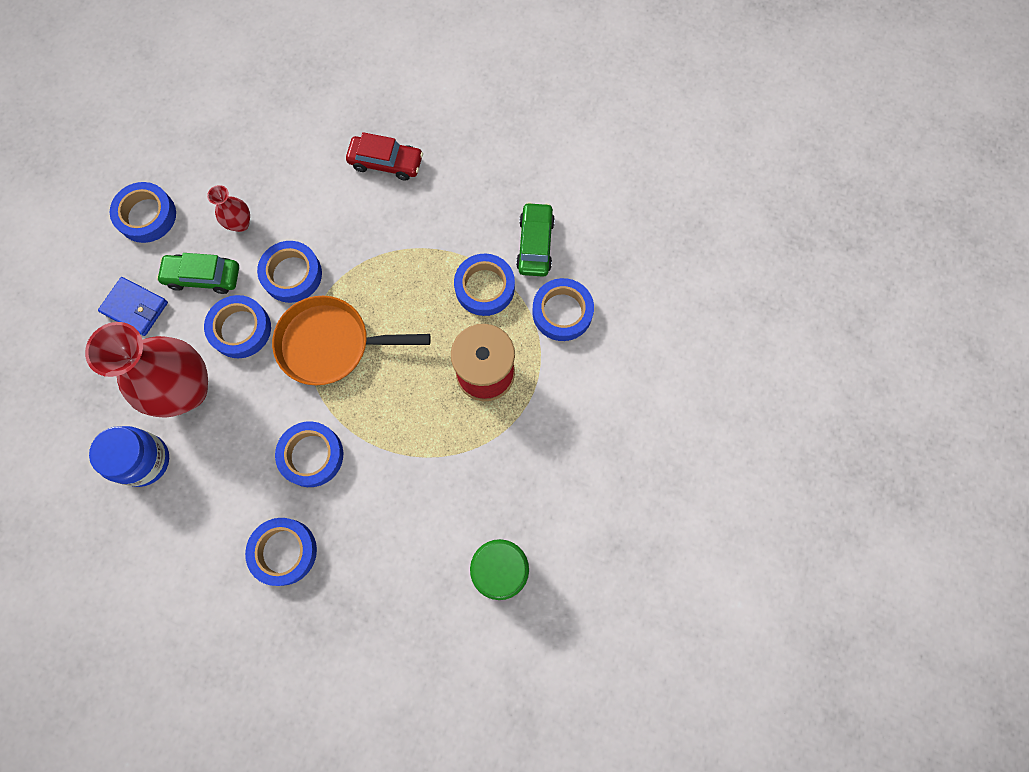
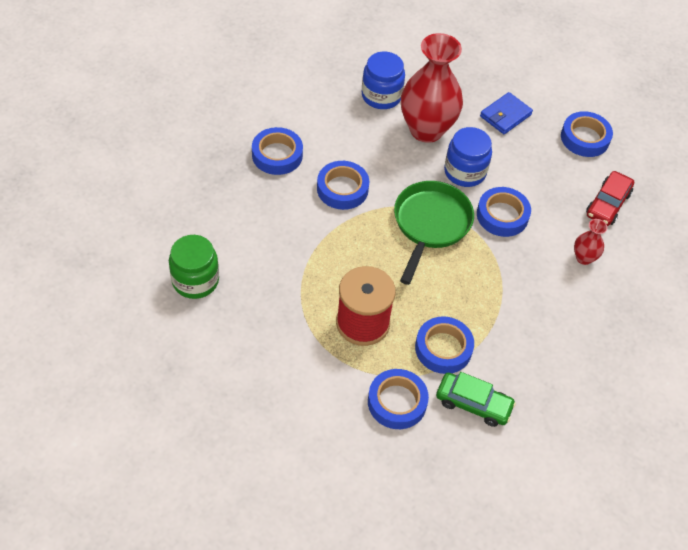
camera: 105 degrees right, 20 degrees down
(203, 277) = (519, 160): green car -> none
(240, 223) = (560, 193): red vase -> red vase (584, 258)
(240, 329) = (465, 172): blue tape -> blue jar
(331, 344) = (430, 224): orange pan -> green pan
(386, 162) = (594, 311): red car -> red car (608, 204)

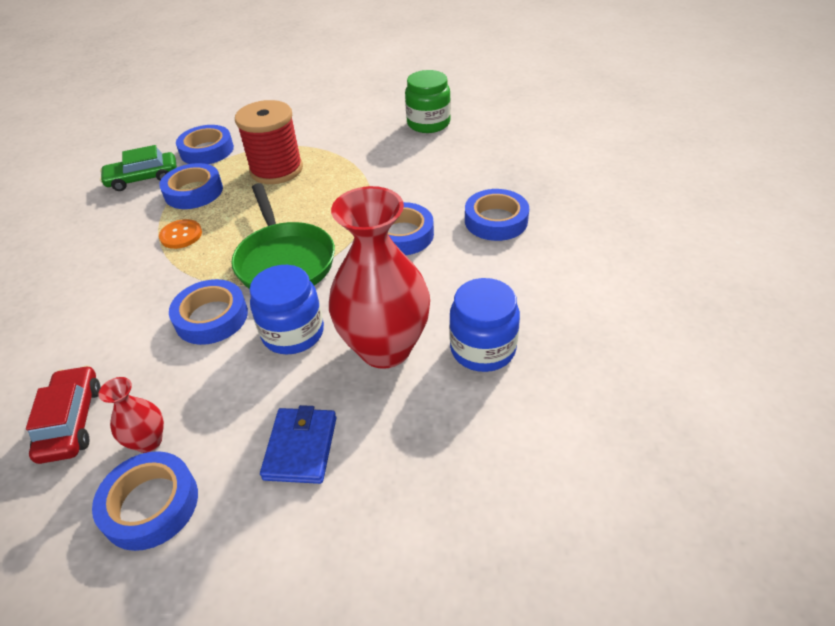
camera: 145 degrees right, 10 degrees down
(481, 303) = (181, 235): none -> orange button
(584, 258) = (83, 336): red vase -> red vase (148, 441)

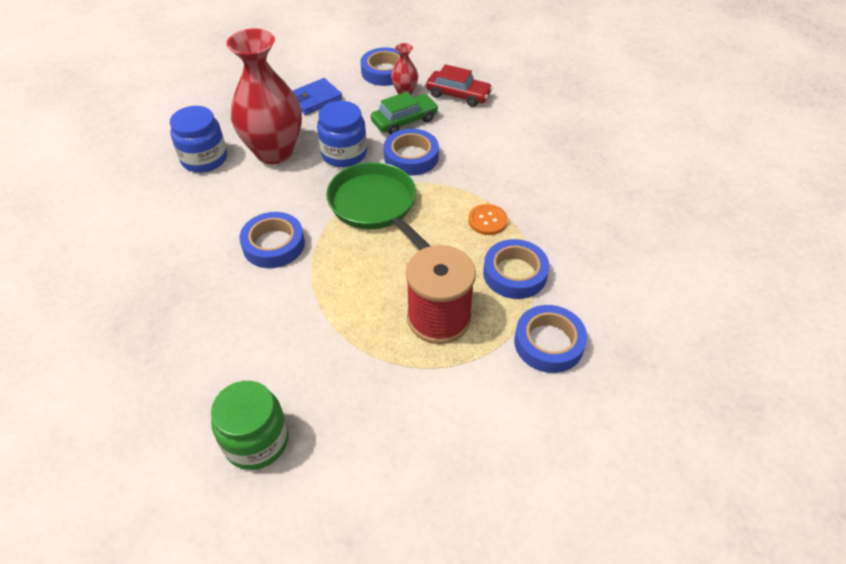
camera: 165 degrees right, 5 degrees up
(72, 421) = (458, 95): red car -> red car turned 45 degrees counterclockwise
(143, 178) = (589, 286): green car -> green car (404, 121)
(301, 448) = (315, 99): blue wallet -> blue wallet turned 60 degrees clockwise
(496, 220) = (179, 272): blue tape -> none

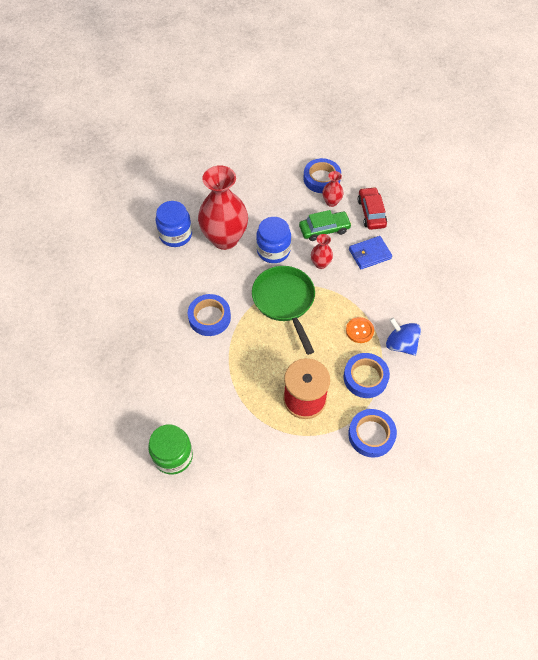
camera: 15 degrees right, 10 degrees up
(315, 99) = (263, 195): blue wallet -> blue wallet (369, 254)
(411, 157) = (320, 264): blue tape -> red vase
(458, 95) = (371, 213): red car -> red car turned 135 degrees counterclockwise
(547, 226) = (400, 344): none -> blue spinning top

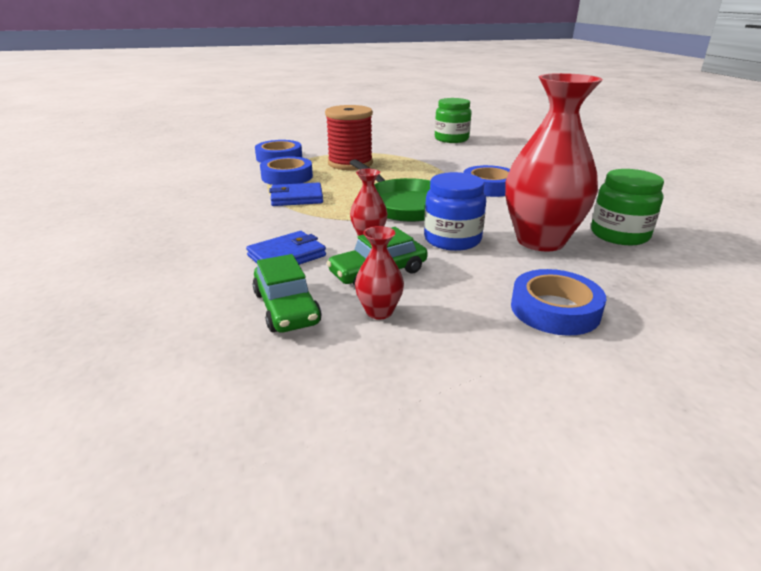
camera: 165 degrees right, 30 degrees down
(176, 235) = (619, 235): blue jar -> green jar
(321, 179) = (421, 351): blue tape -> blue tape (555, 309)
(359, 330) = (297, 198): orange button -> blue wallet
(371, 213) = (286, 308): red car -> green car
(400, 344) = (242, 195): blue spinning top -> none

